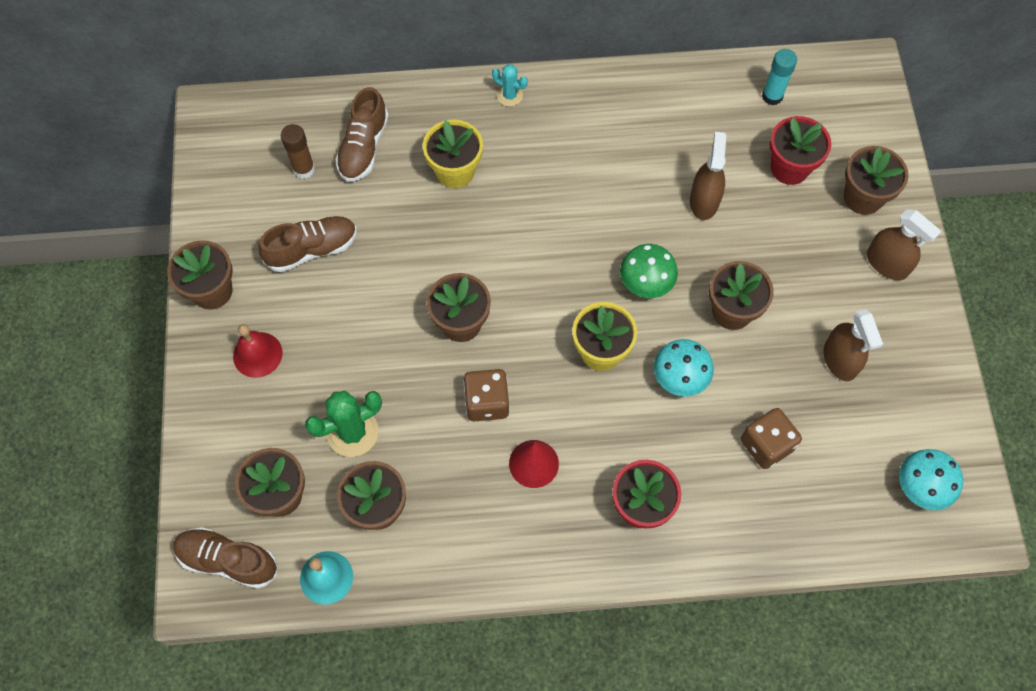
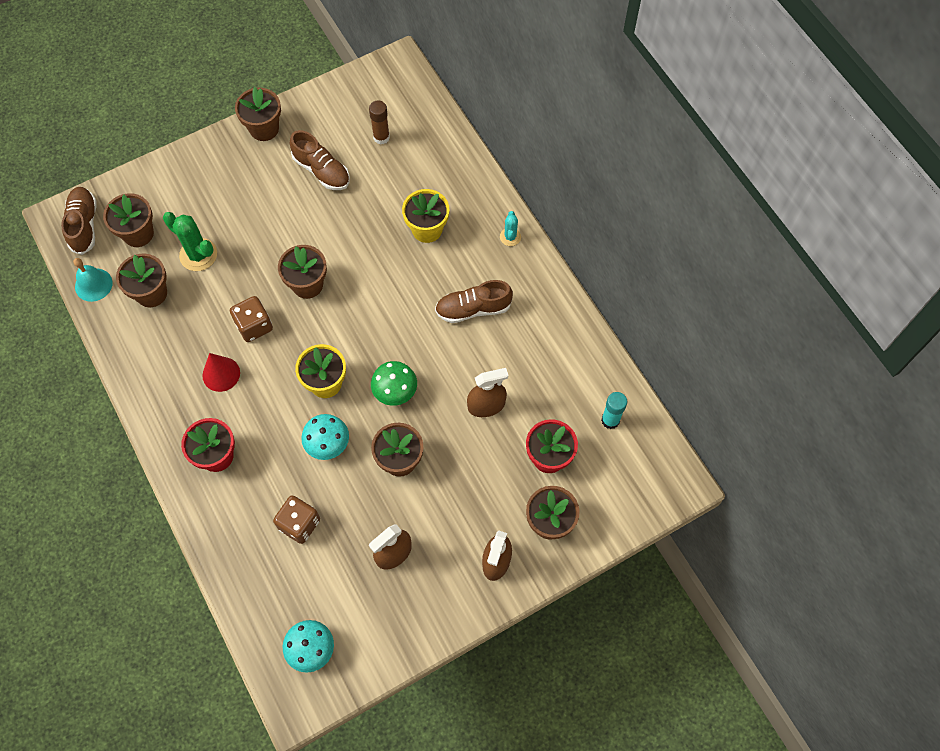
camera: 65 degrees right, 0 degrees up
(257, 354) = (230, 175): red bell -> none
(364, 147) = (417, 165): brown shoe -> brown shoe (473, 309)

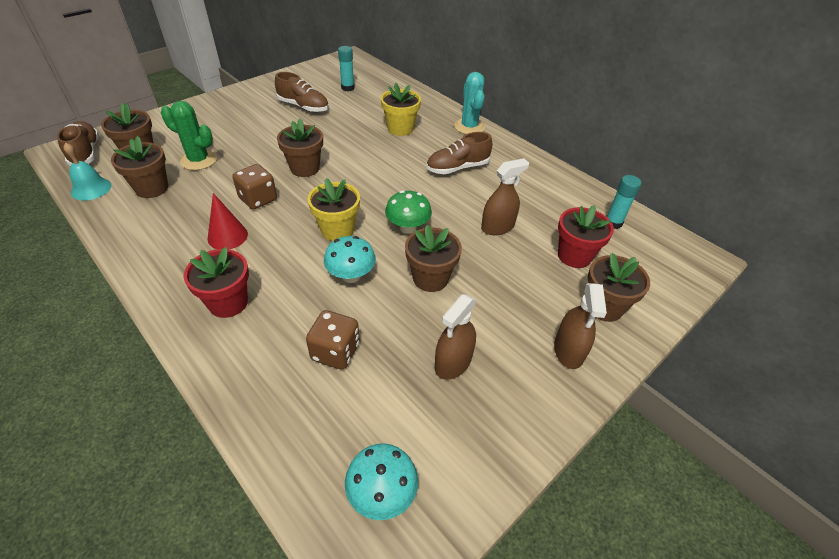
camera: 15 degrees left, 20 degrees down
(264, 128) = (251, 90): brown flower pot -> none
(381, 137) = (347, 88): brown glue stick -> turquoise glue stick
(510, 237) = (469, 127): turquoise cactus -> turquoise cactus, size x1.75

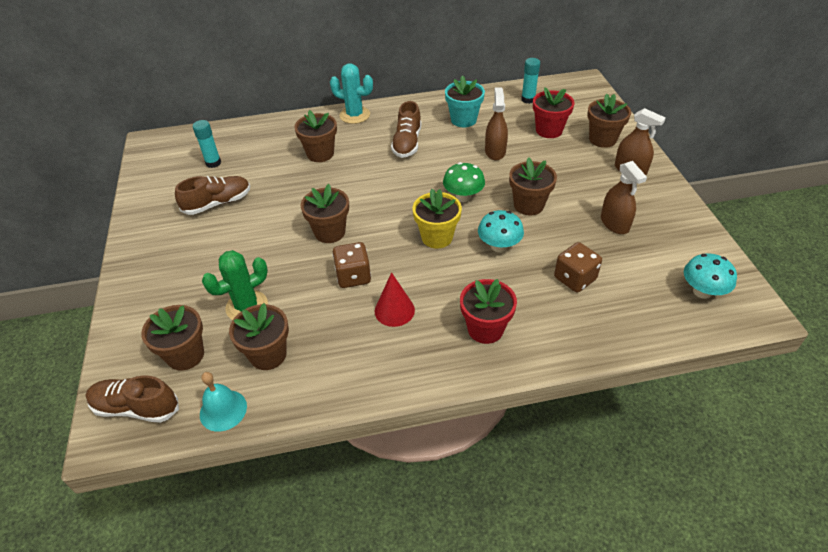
camera: 55 degrees left, 0 degrees up
(400, 128) = (320, 154): yellow flower pot -> brown flower pot
(528, 190) = (463, 120): none -> turquoise flower pot

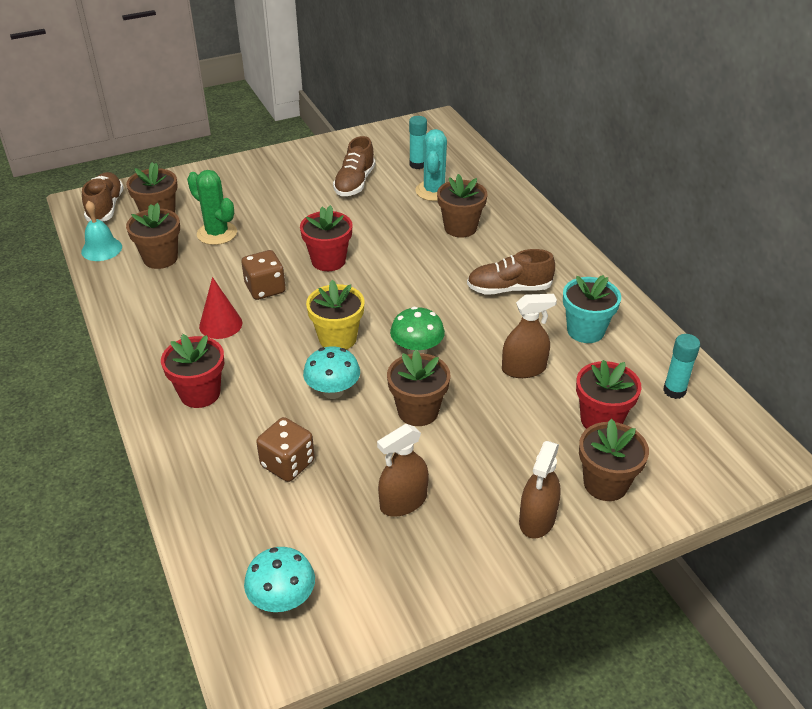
camera: 75 degrees right, 5 degrees down
(218, 203) = (355, 183): brown shoe -> brown shoe turned 60 degrees clockwise
(330, 232) = (328, 261): brown flower pot -> red flower pot
(354, 115) = (549, 238): turquoise cactus -> turquoise cactus (434, 191)

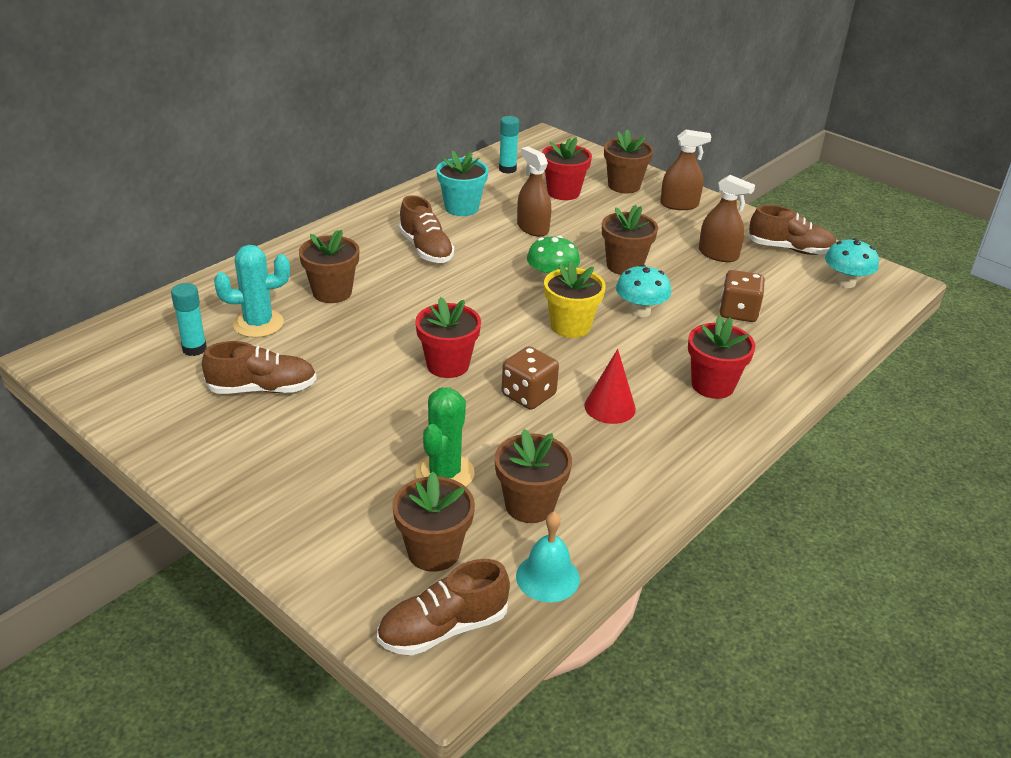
camera: 115 degrees left, 5 degrees down
(382, 583) = (789, 249): none -> brown shoe

